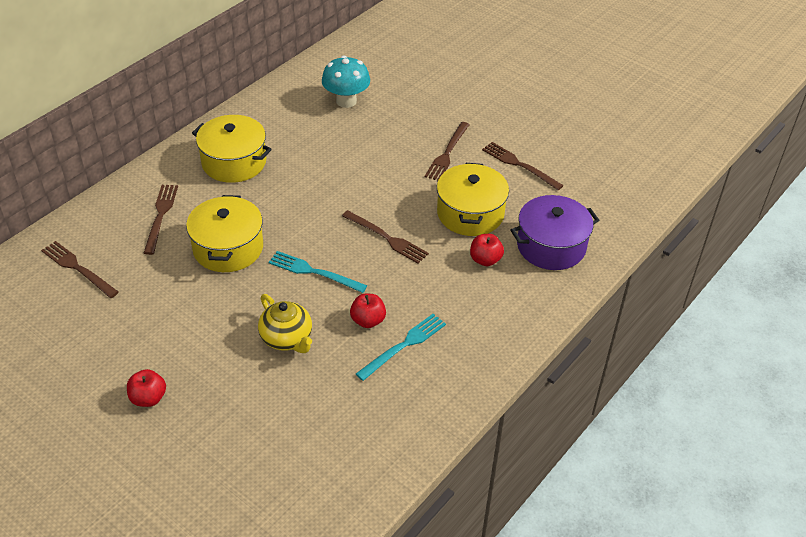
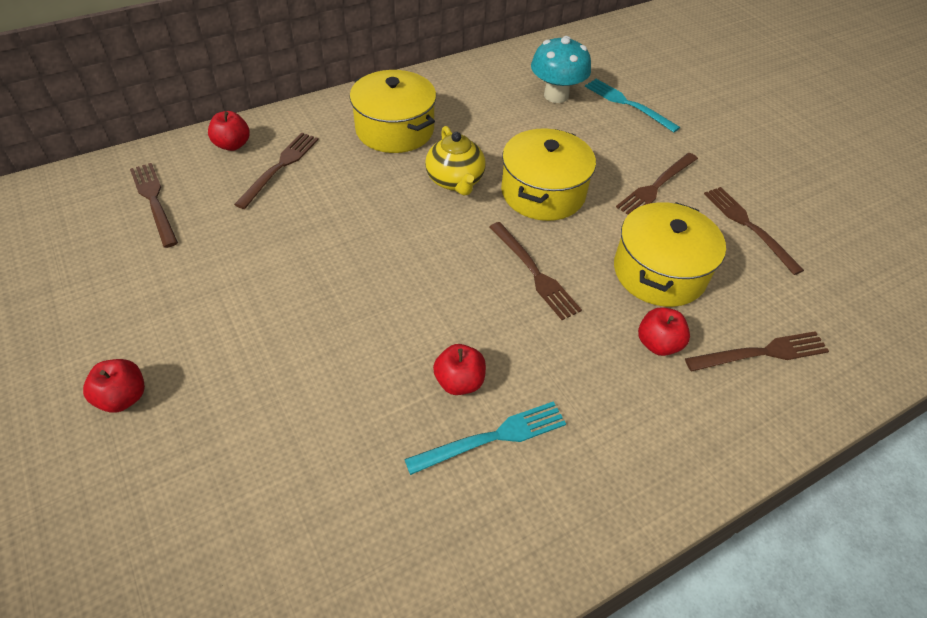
camera: 20 degrees right, 5 degrees up
(111, 209) = (232, 145): none -> red apple
(228, 248) = (333, 227): yellow pot -> yellow pot (543, 192)
(287, 338) = (340, 371): yellow teapot -> yellow teapot (455, 181)
(314, 272) = (420, 289): turquoise fork -> turquoise fork (627, 104)
(551, 246) = (761, 353): purple pot -> brown fork

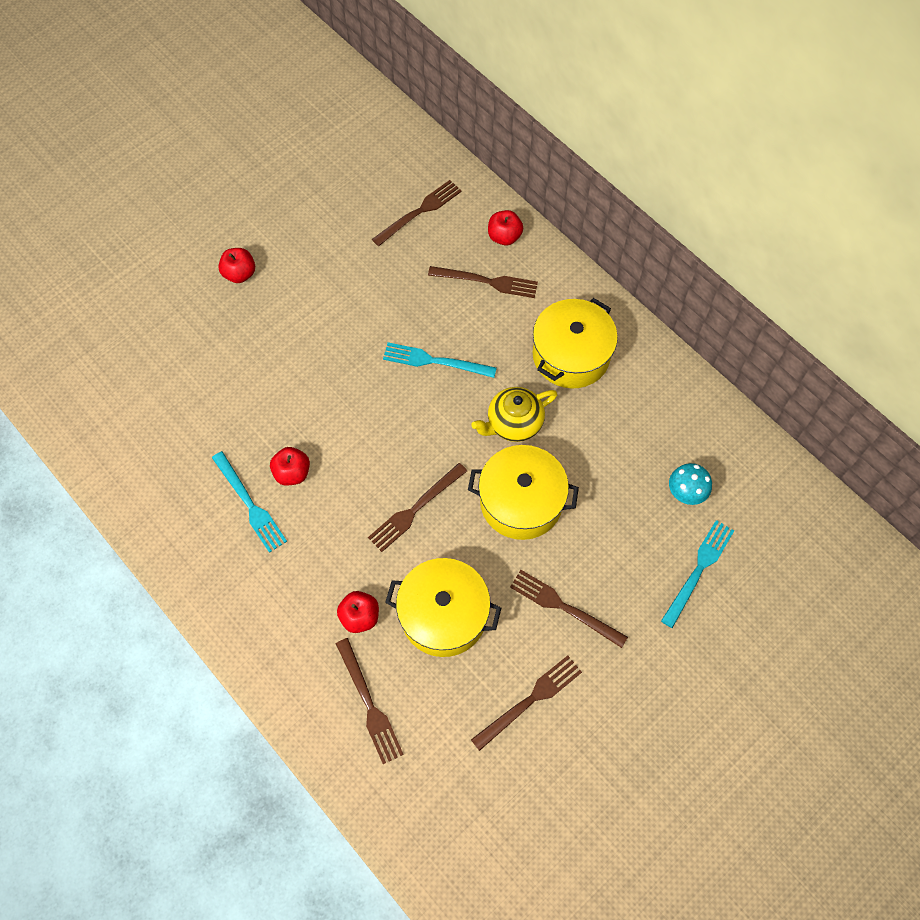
camera: 80 degrees right, 15 degrees up
(358, 224) = (435, 361): none -> turquoise fork
(556, 95) = (685, 493): turquoise mushroom -> turquoise mushroom, size x0.64

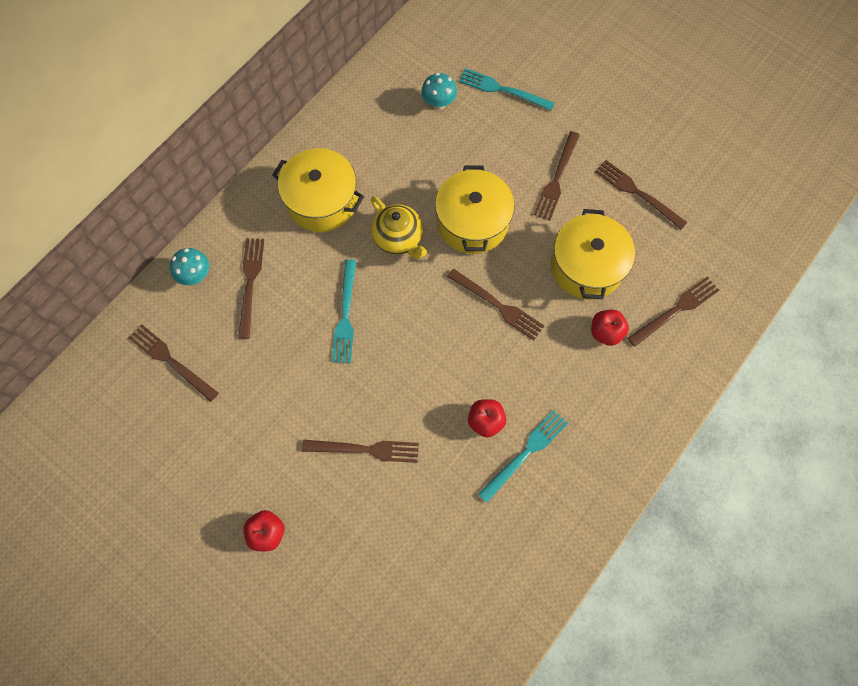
camera: 100 degrees left, 5 degrees up
(293, 361) = (365, 449): none -> brown fork
(504, 237) = (196, 275): red apple -> turquoise mushroom

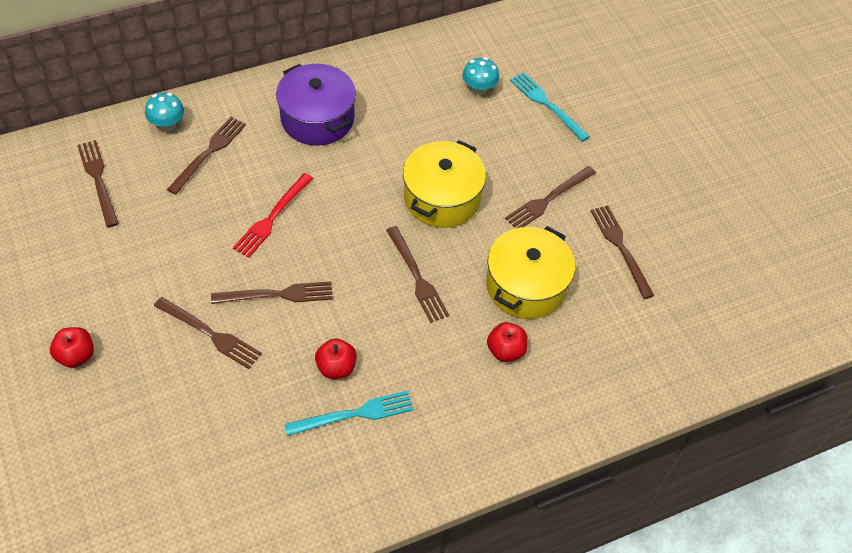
camera: 25 degrees right, 15 degrees down
(322, 201) = (317, 118): yellow pot -> purple pot
(345, 315) = (272, 217): turquoise fork -> red fork
(398, 238) = (364, 179): yellow teapot -> none
(676, 310) = (590, 366): brown fork -> brown fork (277, 295)

